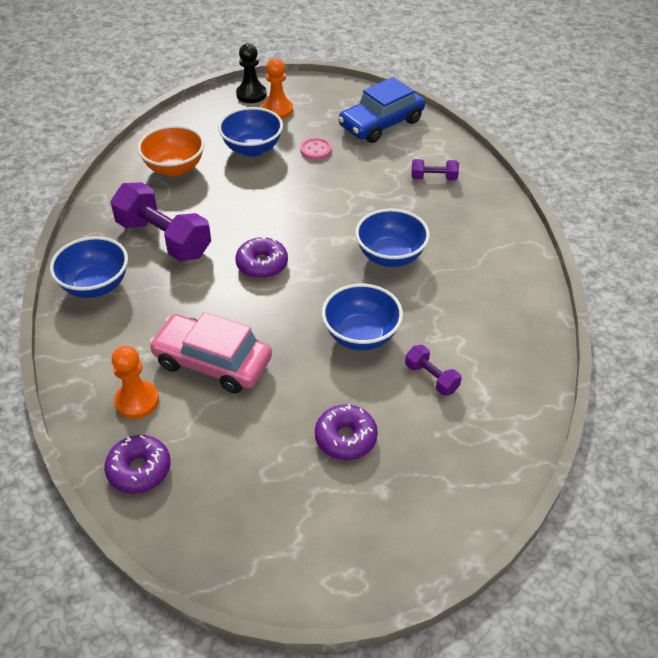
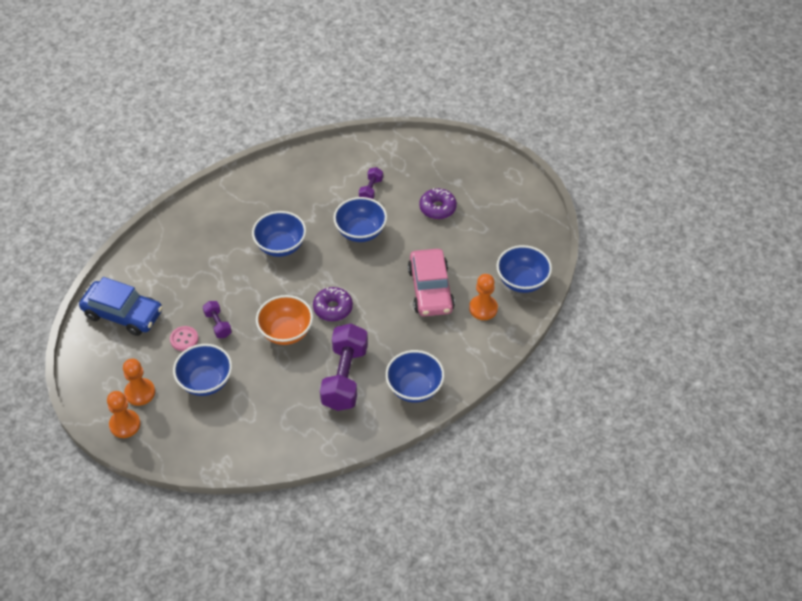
camera: 120 degrees left, 5 degrees up
(139, 470) = (522, 281): purple donut -> blue bowl
(174, 168) = (261, 419): orange bowl -> orange bowl (286, 332)
(251, 94) = (125, 424): black pawn -> orange pawn
(434, 178) = (179, 255): purple dumbbell -> purple dumbbell (218, 324)

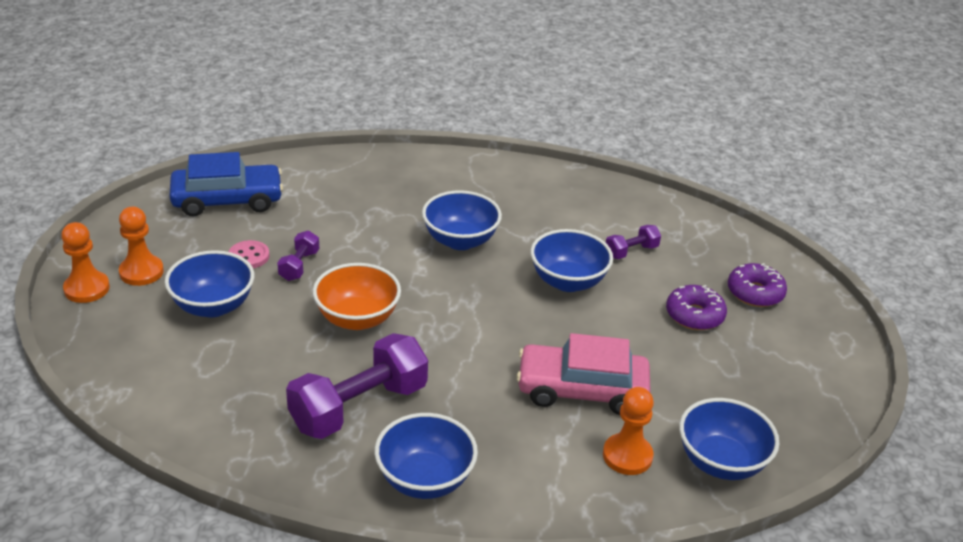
camera: 40 degrees right, 15 degrees down
(123, 314) = (227, 200): blue car -> blue car turned 75 degrees counterclockwise
(333, 308) = (439, 331): purple donut -> purple donut (755, 293)
(430, 289) = (582, 390): pink car -> pink car turned 60 degrees clockwise

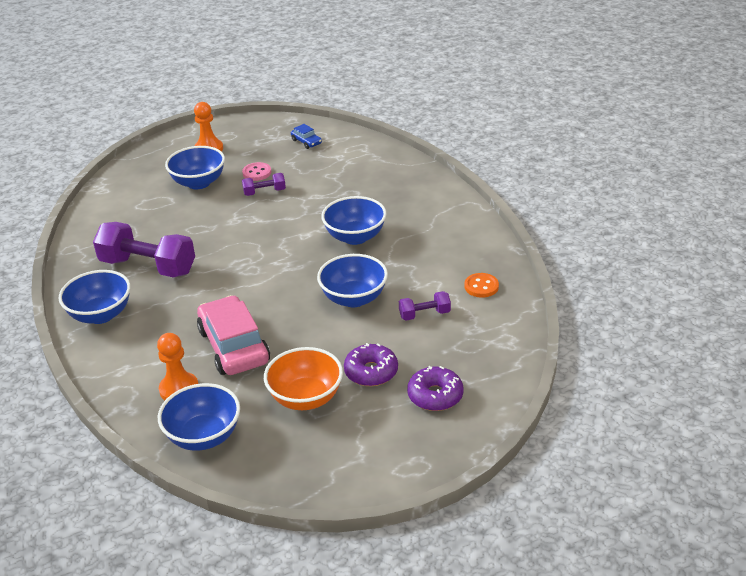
camera: 65 degrees right, 0 degrees up
(87, 288) = (179, 142): orange pawn -> none
(227, 200) = (306, 142): blue car -> blue car, size x0.44
(357, 318) = (231, 233): orange bowl -> orange bowl (306, 398)
(616, 205) = (481, 286): none -> orange button
(631, 251) = (424, 314): purple dumbbell -> purple dumbbell turned 45 degrees counterclockwise

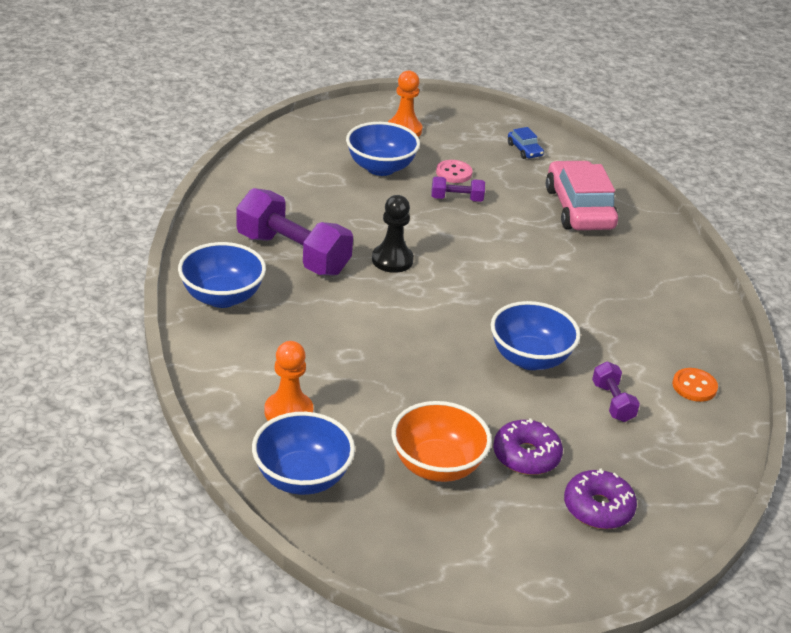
camera: 10 degrees right, 0 degrees up
(227, 251) = (392, 260): none -> black pawn
(234, 346) = (368, 378): pink car -> pink car (579, 208)
(355, 237) = (552, 282): blue bowl -> none
(424, 314) = (612, 402): purple dumbbell -> purple dumbbell turned 75 degrees clockwise

